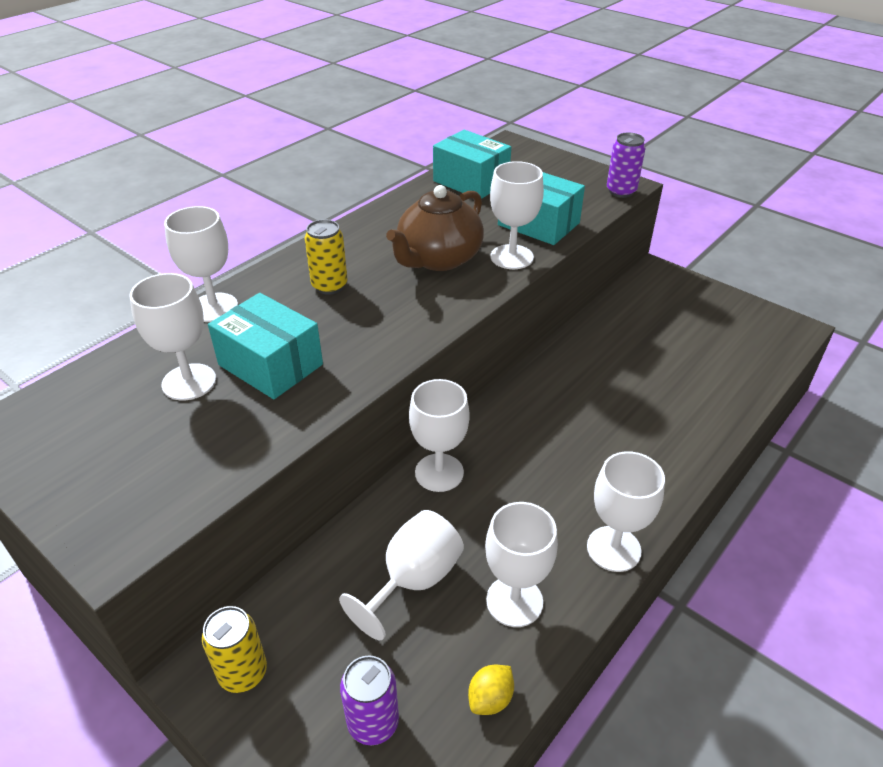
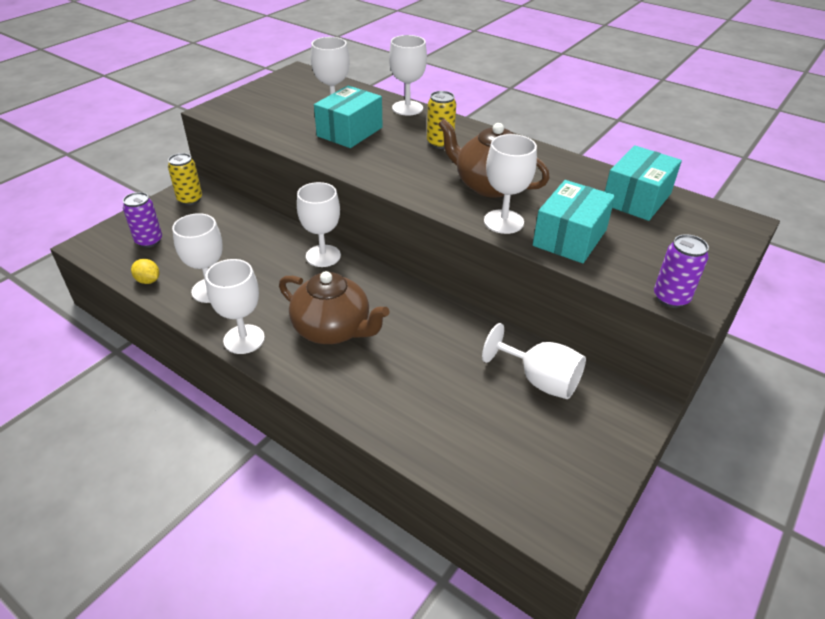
camera: 85 degrees right, 0 degrees up
(413, 580) = (235, 249): white goblet -> white goblet (540, 380)
(585, 460) = (333, 329): none -> brown teapot

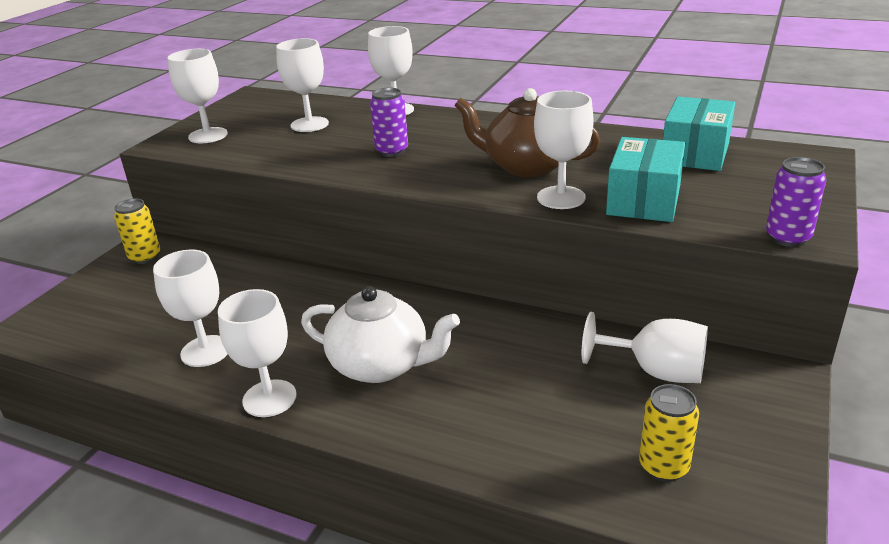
camera: 10 degrees left, 10 degrees down
(148, 280) = (117, 355): yellow lemon -> none
(149, 241) = (105, 311): purple can -> purple can (392, 151)
(323, 256) = (337, 288): white goblet -> white goblet (208, 135)
(333, 329) = (381, 365): brown teapot -> white teapot
(349, 132) = (338, 141): turquoise box -> none
(440, 143) = (449, 136): yellow can -> yellow can (663, 467)

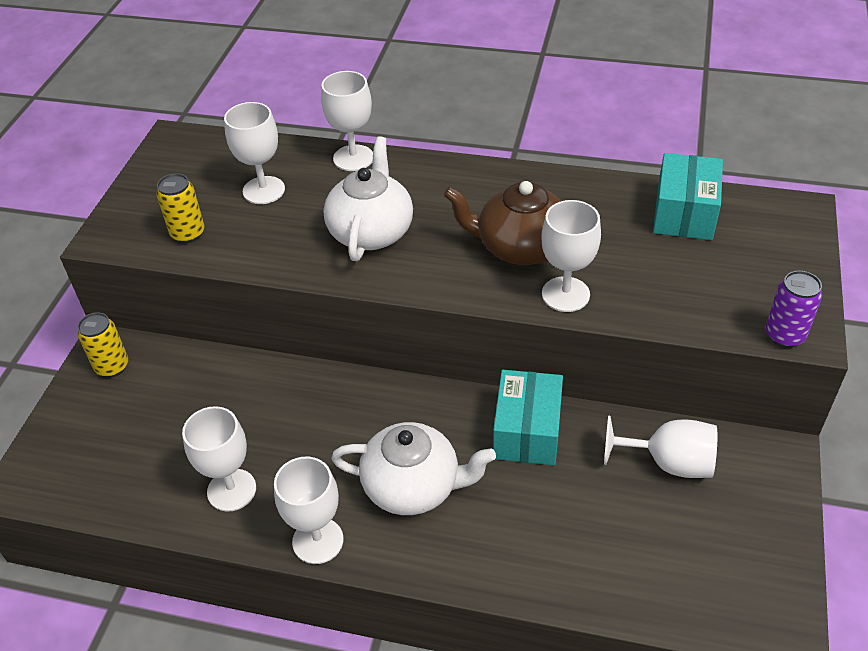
camera: 10 degrees left, 15 degrees up
(208, 135) = (152, 218): white goblet -> none
(392, 151) = (371, 232): purple can -> white teapot
(643, 200) = (646, 292): turquoise box -> turquoise box (527, 431)
(663, 467) = (691, 570): yellow can -> yellow can (188, 234)

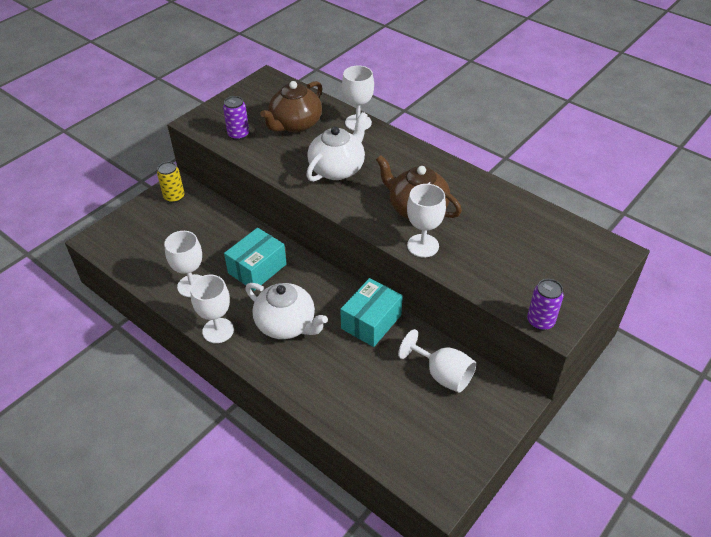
camera: 25 degrees right, 0 degrees up
(188, 234) = (238, 135): yellow can -> purple can
(264, 190) = (295, 124): white goblet -> brown teapot
(684, 213) = (535, 225): turquoise box -> turquoise box (257, 268)

